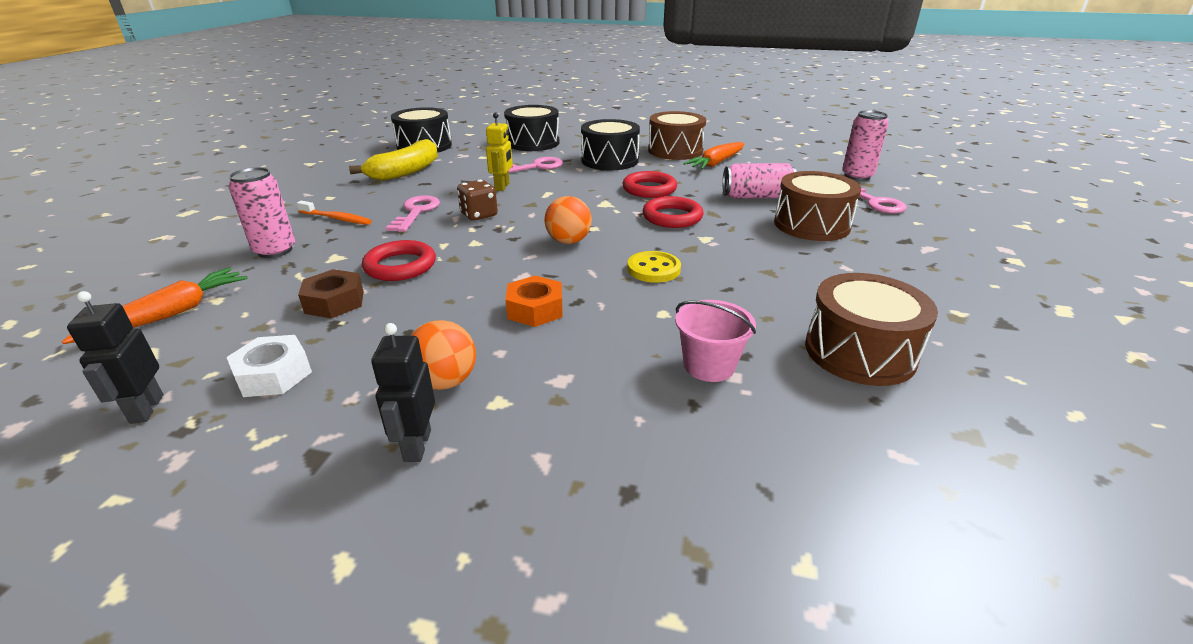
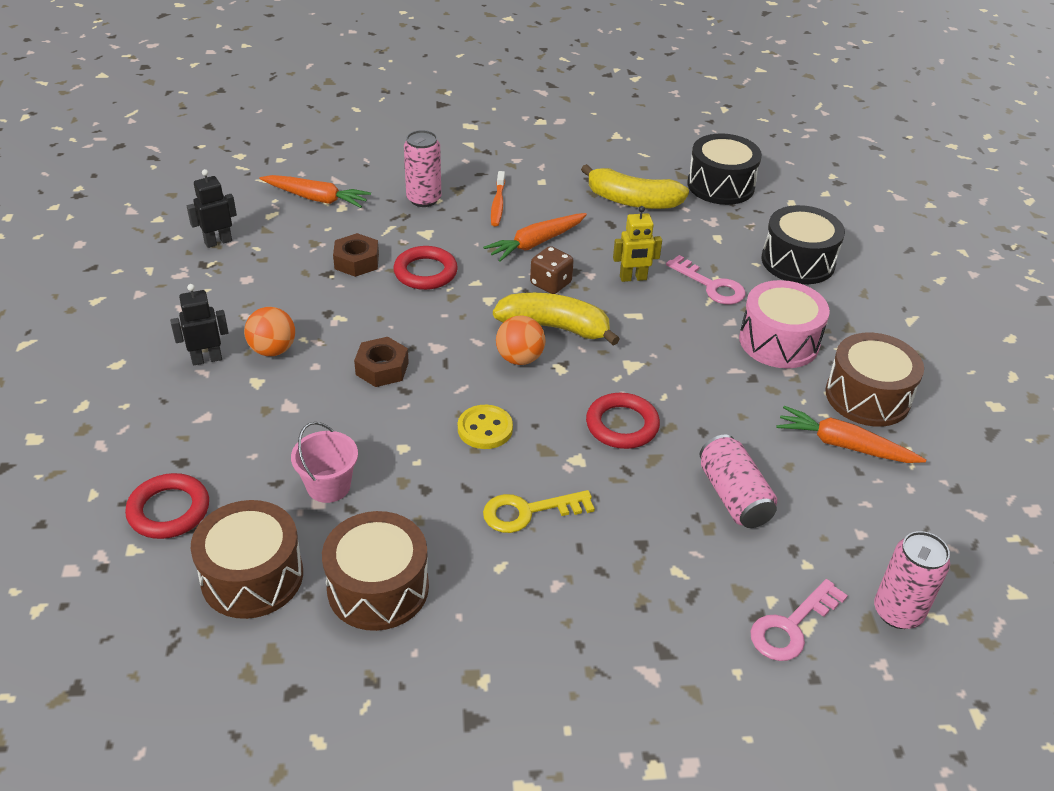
camera: 70 degrees right, 10 degrees up
(273, 375) = (261, 273): white nut -> none
(416, 212) = (536, 243): pink key -> orange carrot
(535, 309) = (382, 368): orange nut -> brown nut
(538, 222) = (554, 327): none -> yellow banana
(609, 160) = (779, 341): black drum -> pink drum
(649, 189) = (698, 393): red ring -> red ring (169, 510)
(763, 265) = (529, 512): none -> yellow key
(811, 225) = (666, 554): brown drum -> brown drum (252, 576)

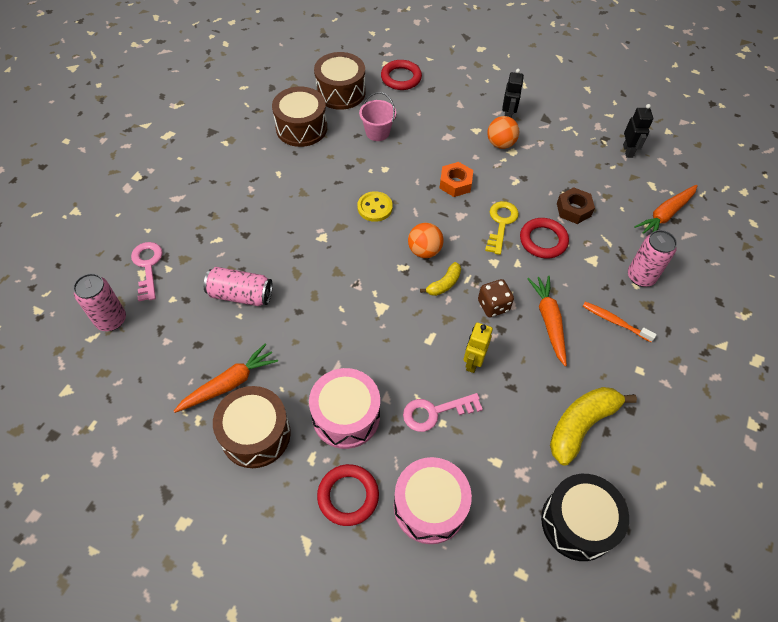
camera: 120 degrees right, 15 degrees up
(382, 368) = (455, 183): brown nut -> orange nut
(529, 512) = (302, 199): yellow key -> yellow key (501, 224)
(554, 327) = (444, 284): yellow banana -> yellow banana, size x0.53
(622, 425) = (332, 272): red ring -> red ring (348, 496)
(798, 261) = (429, 506): black drum -> pink drum

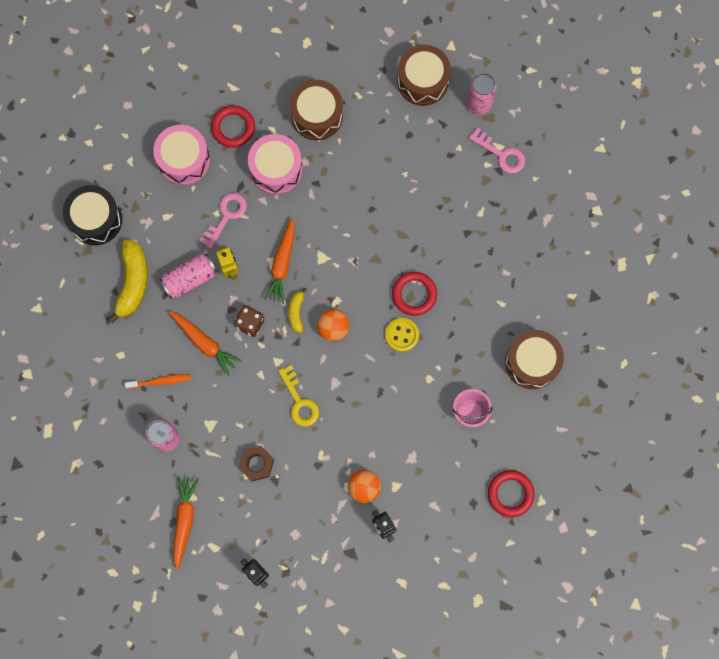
camera: 140 degrees right, 20 degrees up
(229, 383) = (363, 129): orange carrot -> orange carrot (282, 264)
(241, 295) = (420, 188): pink can -> pink can (190, 279)
(340, 92) = (542, 430): brown drum -> brown drum (422, 81)
(455, 183) = (364, 411): orange nut -> none
(543, 240) = (257, 412): red ring -> red ring (414, 294)

